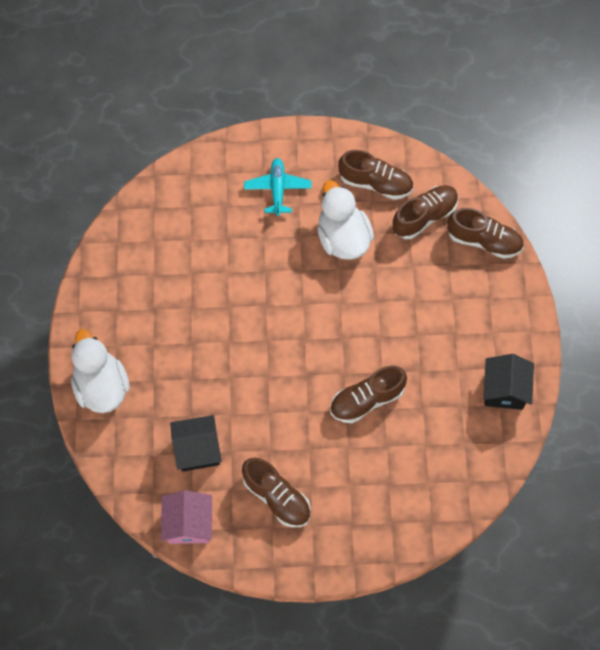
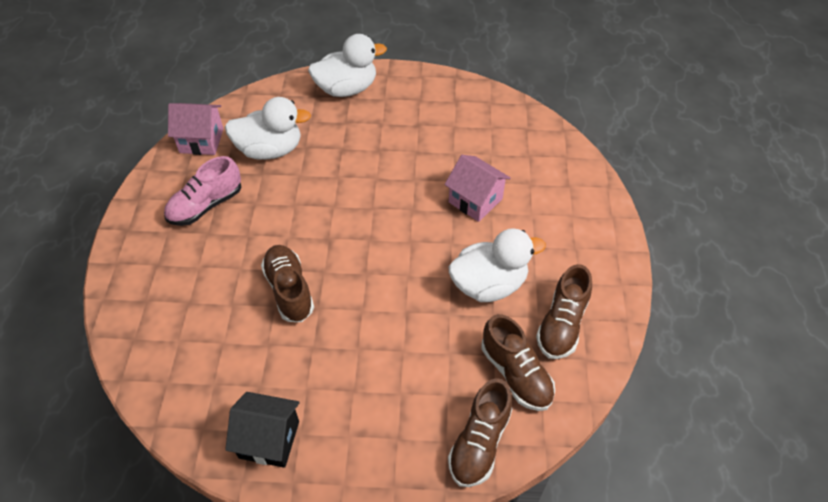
camera: 95 degrees right, 15 degrees down
(197, 449) = (270, 150): black house -> white duck
(251, 251) = (475, 200): none -> pink house
(277, 189) = (551, 228): turquoise plane -> none
(277, 497) = (206, 205): brown shoe -> pink shoe

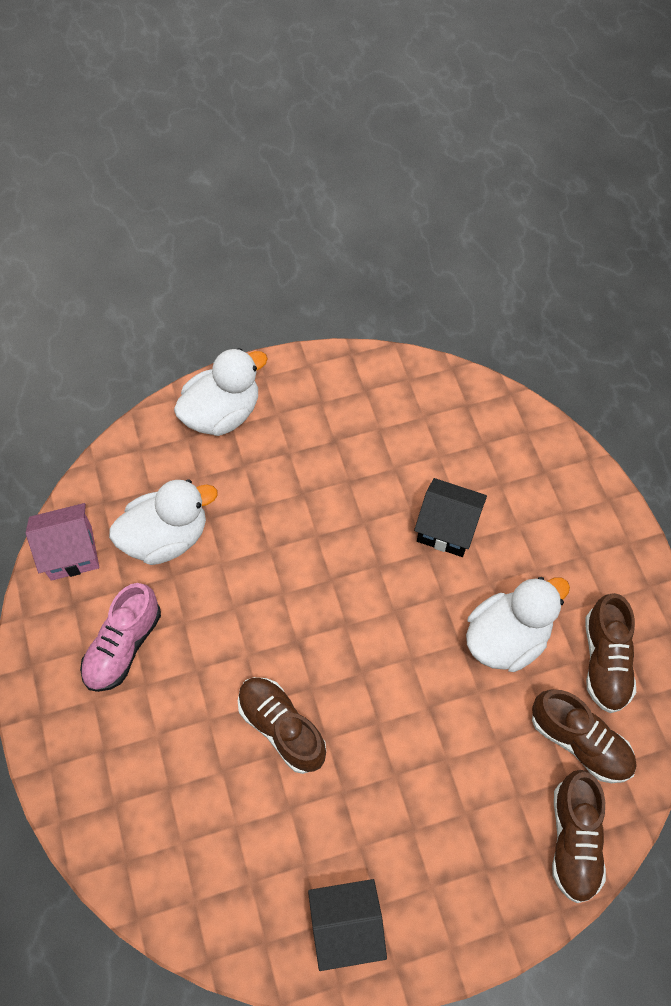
camera: 20 degrees left, 10 degrees up
(475, 200) = (447, 528): pink house -> black house

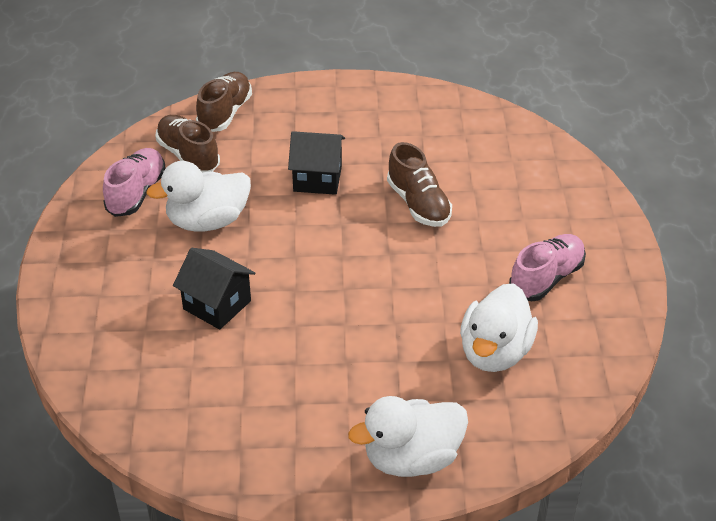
camera: 165 degrees left, 20 degrees down
(71, 552) = (594, 359): pink house -> none
(166, 537) = (495, 352): white duck -> white duck turned 60 degrees counterclockwise
(346, 926) = (402, 105): black house -> black house (317, 179)
(605, 661) = (137, 193): brown shoe -> pink shoe

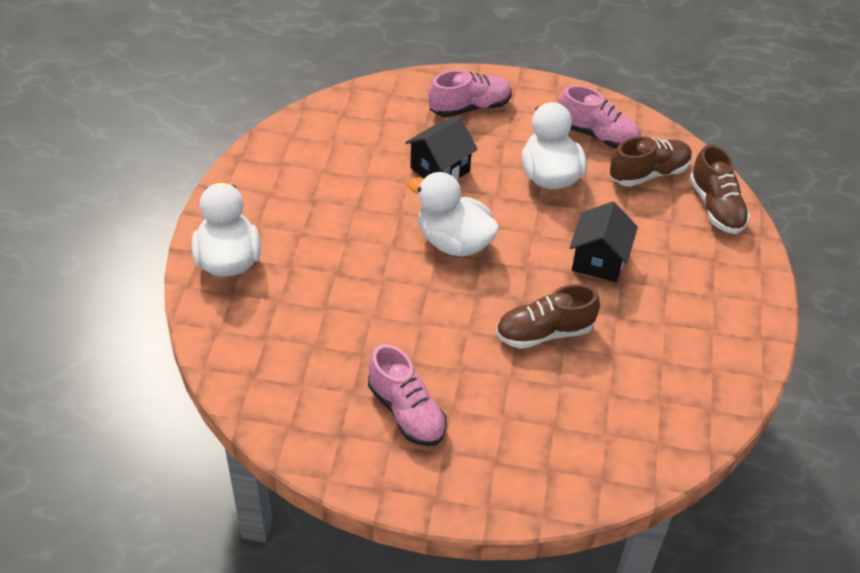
camera: 100 degrees right, 5 degrees up
(105, 295) = (470, 107): none -> pink shoe
(225, 113) = (716, 207): brown shoe -> brown shoe turned 45 degrees clockwise
(495, 352) = (322, 343): white duck -> white duck (454, 242)

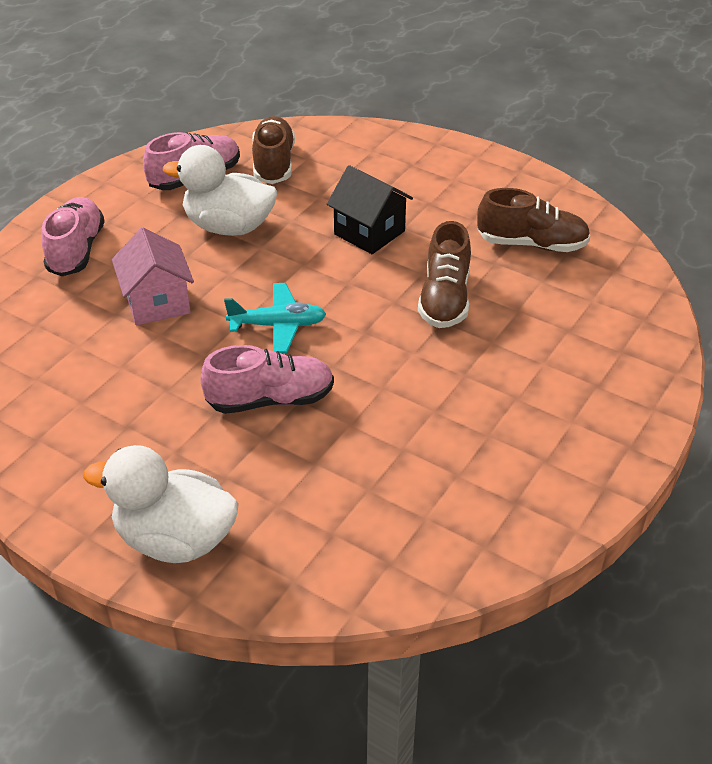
camera: 65 degrees left, 5 degrees down
(406, 412) = (505, 435): pink shoe -> pink shoe (270, 400)
(440, 169) = (157, 303): black house -> pink house
(454, 242) = (278, 325): white duck -> turquoise plane
(716, 207) = (346, 141): brown shoe -> brown shoe (531, 244)

